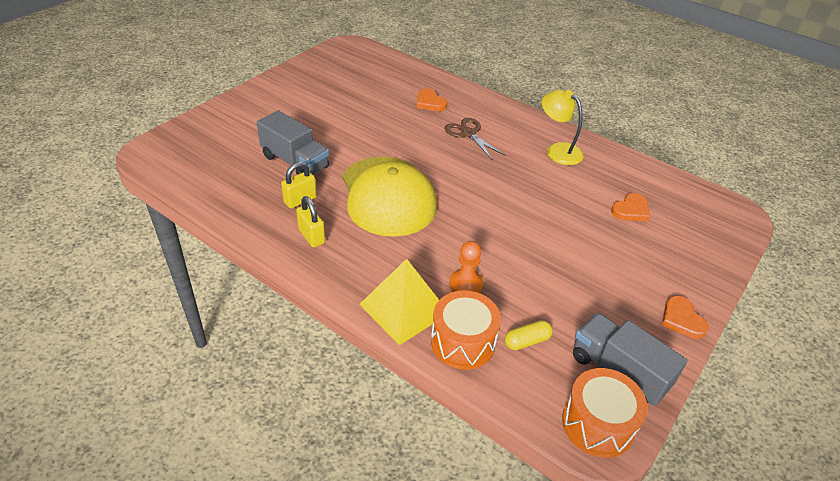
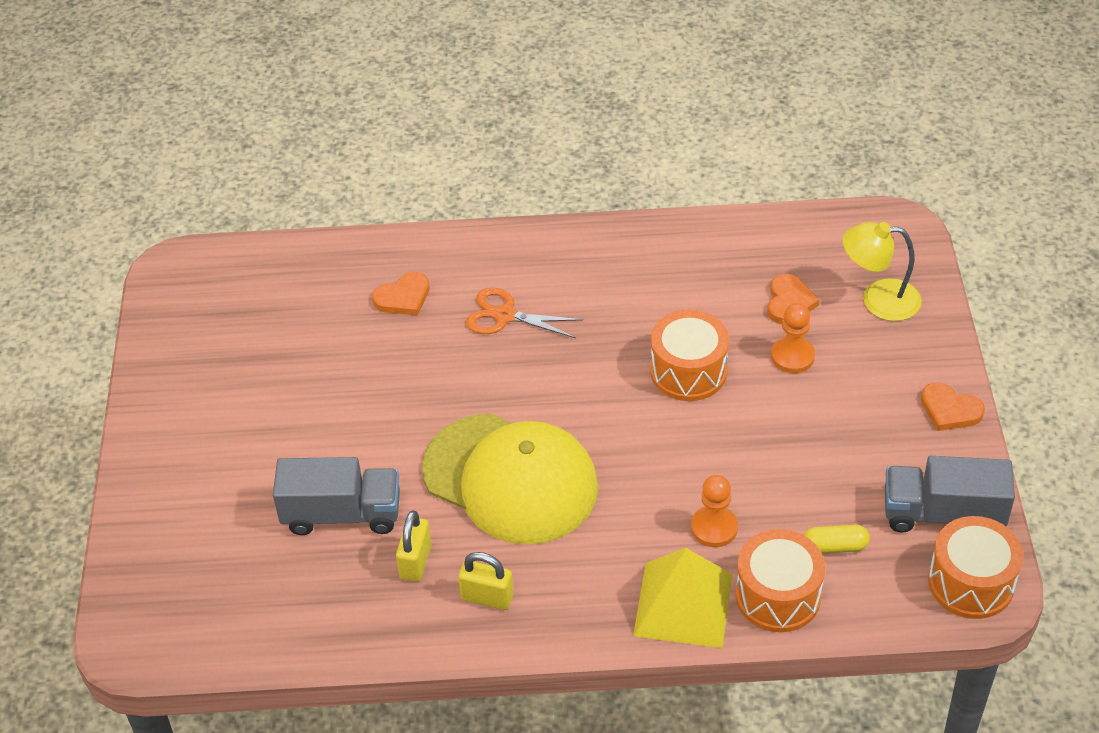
camera: 35 degrees left, 5 degrees up
(430, 102) = (403, 297): orange heart -> orange heart turned 45 degrees counterclockwise
(468, 133) = (505, 316): brown scissors -> orange scissors
(527, 341) = (834, 547): yellow capsule -> yellow capsule turned 60 degrees clockwise
(536, 207) = (688, 371): none -> orange drum
(558, 150) = (634, 268): yellow lamp -> yellow lamp (878, 299)
(605, 235) = (792, 356): none -> orange pawn

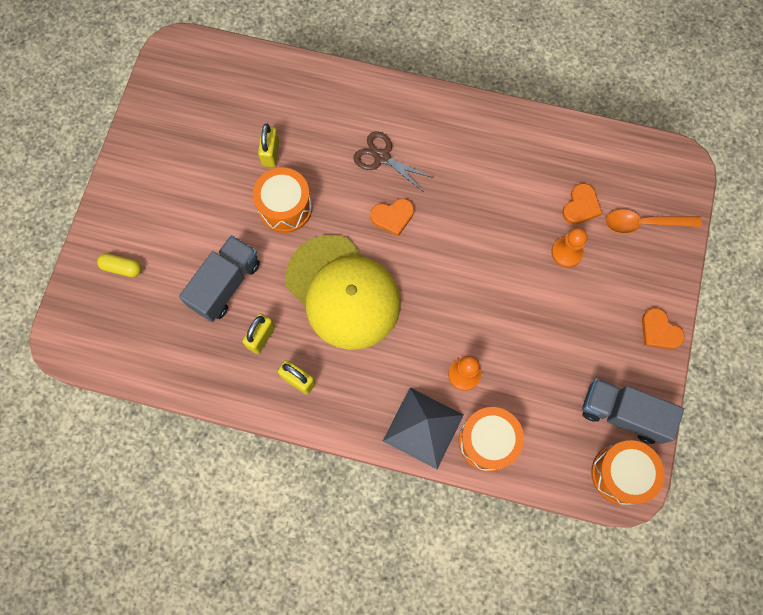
camera: 15 degrees right, 25 degrees up
(342, 514) = (225, 284): grey truck -> grey truck turned 75 degrees counterclockwise
(350, 349) = (270, 153): none -> yellow padlock
(403, 297) = (319, 121): orange heart -> orange heart (392, 217)
(505, 316) = (382, 157): orange scissors -> brown scissors
(683, 605) = (423, 428): yellow pyramid -> grey pyramid
(688, 371) = (491, 242): orange drum -> orange drum (285, 207)
(834, 547) = (539, 415): yellow capsule -> yellow capsule (122, 268)
(878, 299) = (644, 223): yellow lamp -> orange spoon

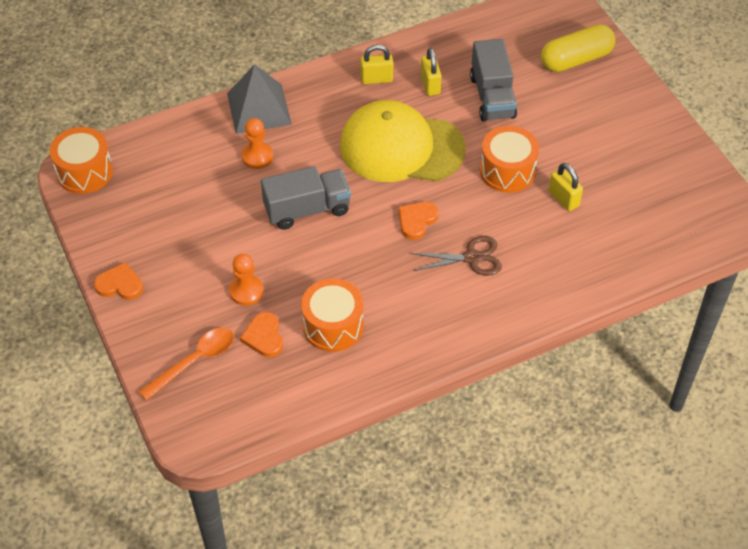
camera: 140 degrees right, 20 degrees down
(122, 268) = (576, 59): yellow capsule -> yellow capsule, size x1.92
(488, 441) = (203, 130): orange drum -> orange drum (333, 326)
(622, 414) = (110, 209): grey truck -> grey truck (307, 209)

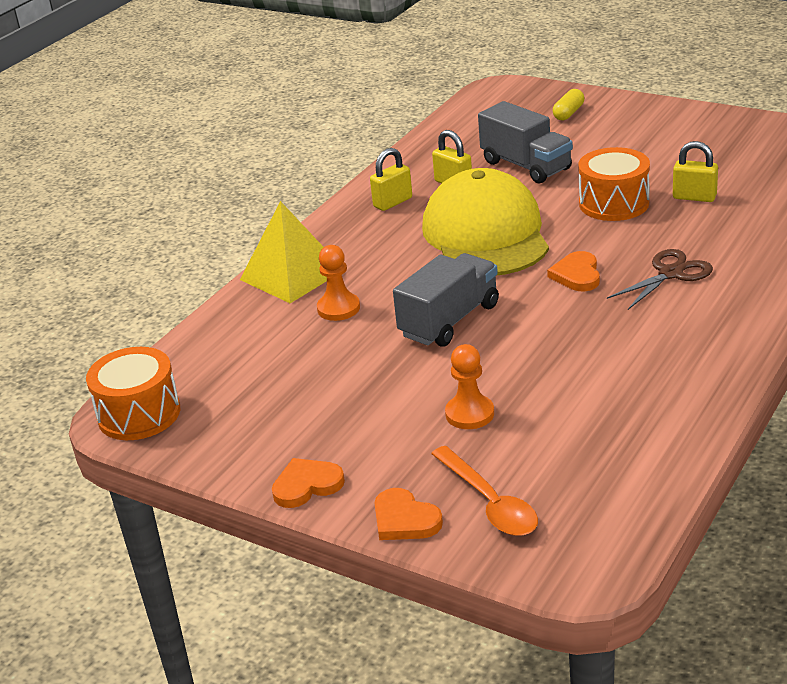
camera: 30 degrees left, 20 degrees down
(195, 361) = (489, 502): orange spoon -> orange spoon turned 135 degrees clockwise
(259, 108) = (292, 274): grey pyramid -> yellow pyramid
(264, 337) = (542, 439): orange heart -> orange heart (404, 519)
(333, 326) = (605, 391): orange drum -> none
(401, 147) = (486, 234): yellow cap -> yellow cap turned 105 degrees clockwise
(576, 59) = (568, 113): yellow capsule -> yellow capsule, size x0.52

